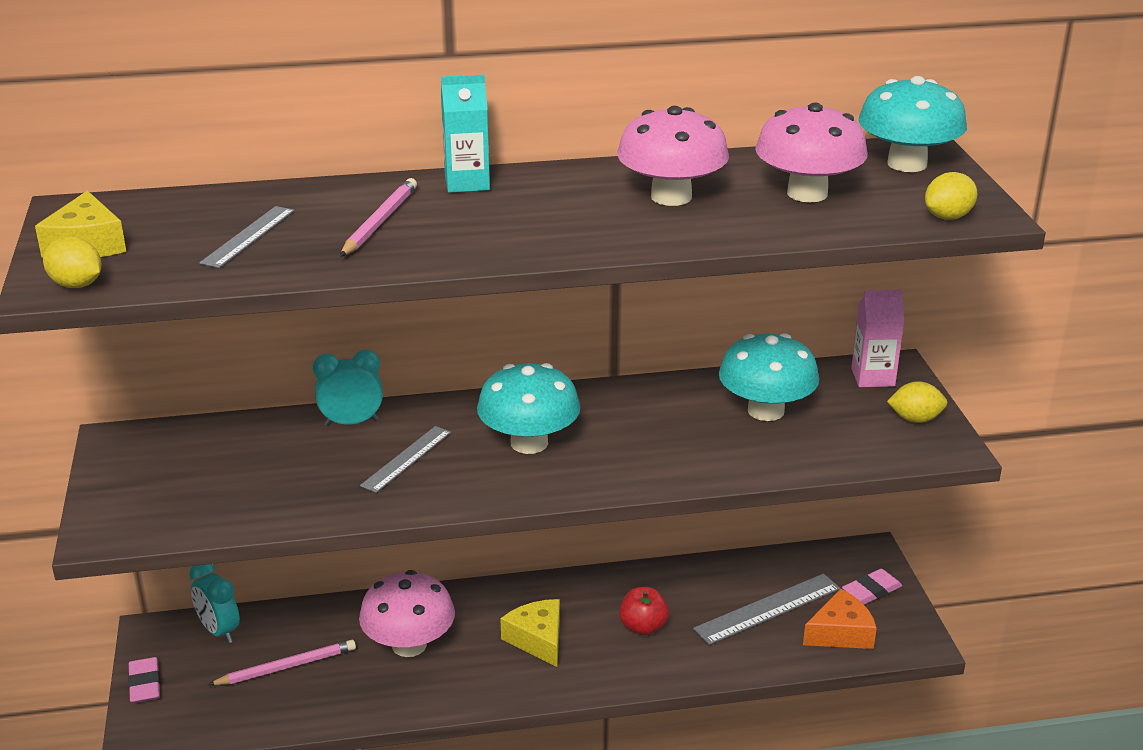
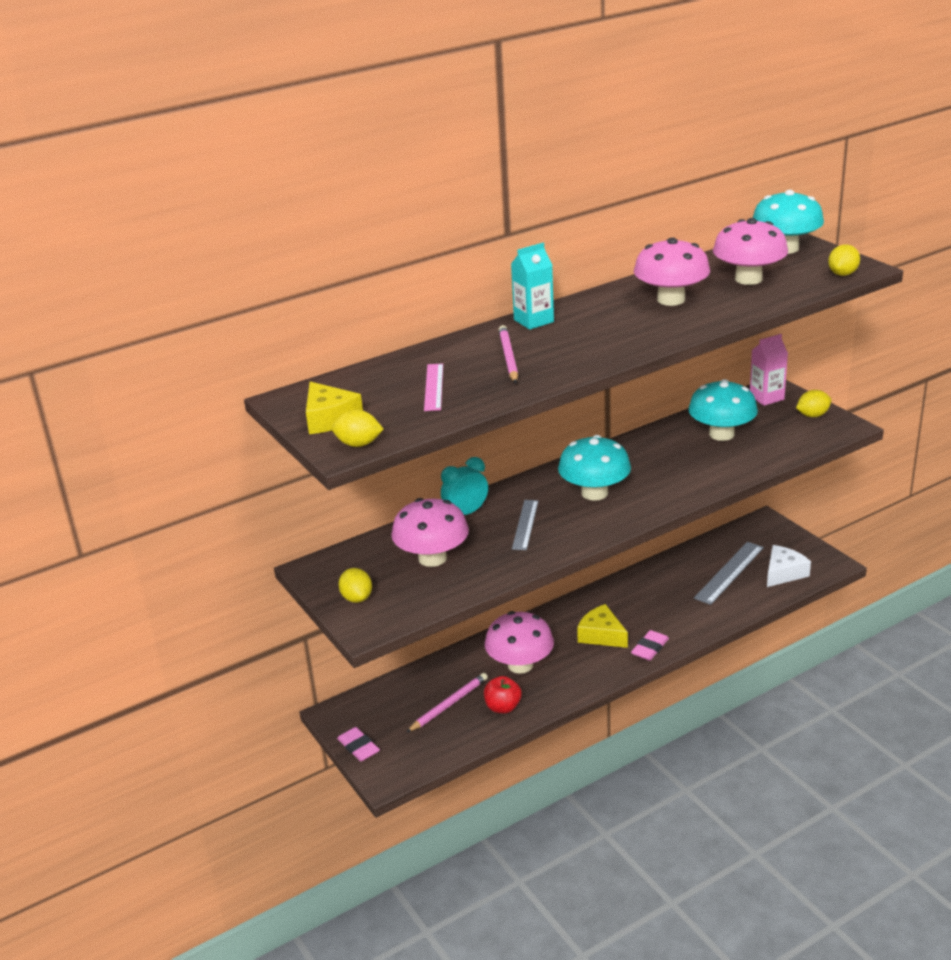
camera: 20 degrees left, 0 degrees up
(128, 492) = (357, 598): none -> yellow lemon
(219, 631) = (381, 698): turquoise clock -> none
(248, 236) = (434, 387): grey ruler -> pink ruler
(259, 468) = (432, 558): none -> pink mushroom
(643, 627) = (662, 607): red apple -> red apple (503, 707)
(841, 633) = (783, 573): orange cheese -> white cheese
(871, 590) = (782, 543): pink eraser -> pink eraser (650, 648)

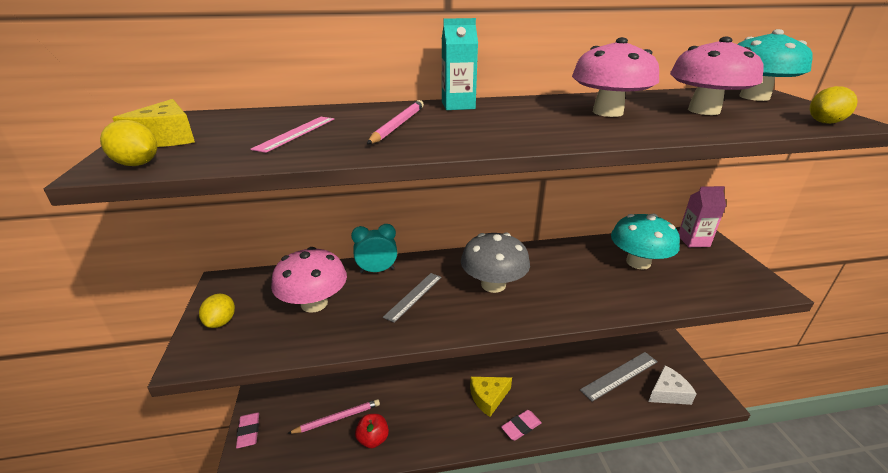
camera: 20 degrees right, 0 degrees up
(520, 665) = (412, 401): pink mushroom -> none
(594, 493) = (493, 284): turquoise mushroom -> grey mushroom
(601, 635) = (488, 397): yellow cheese -> yellow cheese turned 90 degrees counterclockwise
(812, 415) = (736, 268): yellow lemon -> none

